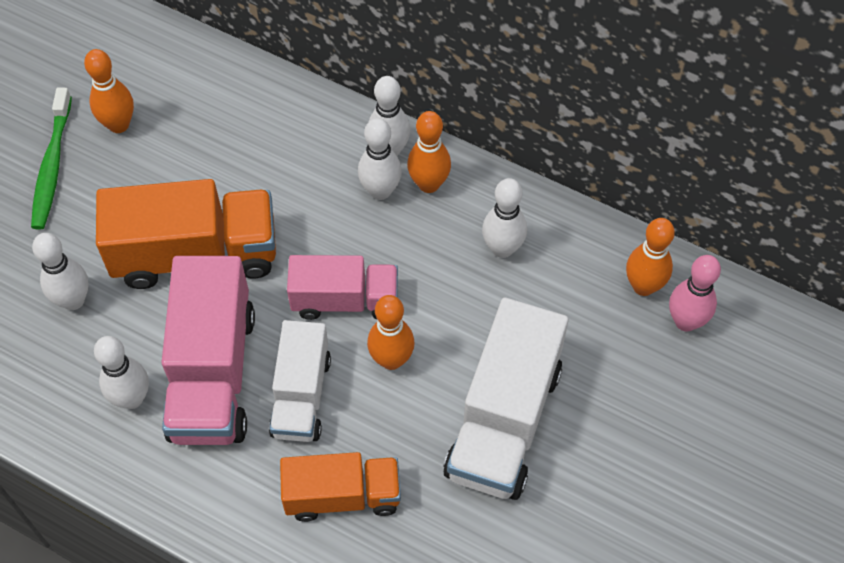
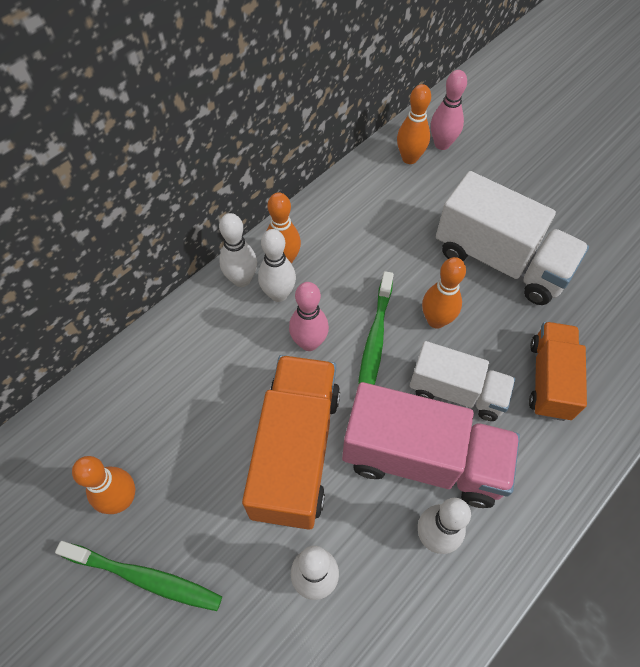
camera: 75 degrees left, 0 degrees up
(325, 236) = (309, 343): none -> pink bowling pin
(345, 300) = (374, 341): pink truck -> green toothbrush
(502, 248) = (356, 228): white bowling pin -> none

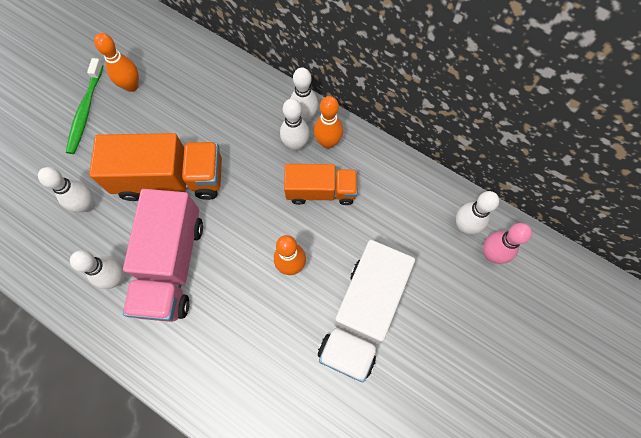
camera: 80 degrees right, 10 degrees up
(309, 343) = (256, 173): pink bowling pin -> none
(374, 341) = (264, 219): green toothbrush -> none
(409, 158) = (464, 226): orange bowling pin -> white bowling pin
(456, 391) = (228, 285): white truck -> none
(549, 379) = (248, 361): orange truck -> orange truck (321, 191)

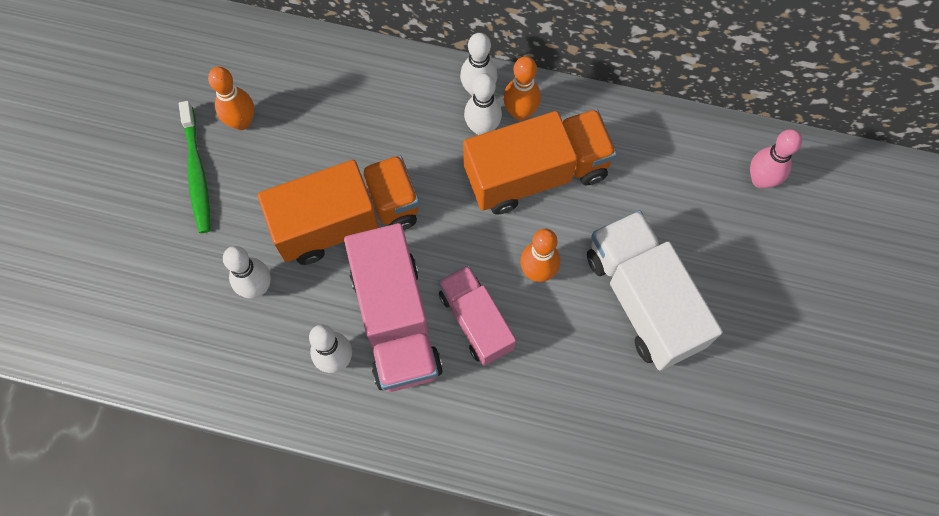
camera: 20 degrees left, 0 degrees up
(229, 286) = (476, 321): none -> pink truck
(321, 191) = (536, 174): orange truck -> orange truck, size x1.58
(362, 316) = (643, 300): white truck -> white truck turned 150 degrees clockwise
(464, 226) = (719, 158): white bowling pin -> none

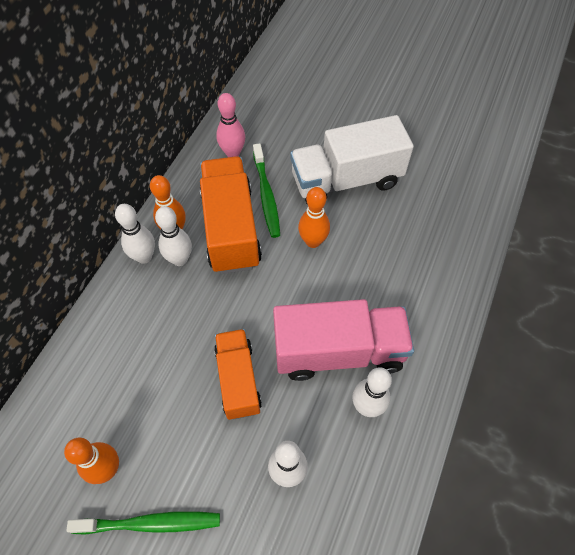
camera: 80 degrees left, 10 degrees down
(347, 221) = (238, 380): orange truck -> orange truck, size x0.63
(476, 321) = (347, 290): pink truck -> none
(595, 205) = (266, 195): none -> green toothbrush
(760, 180) = (270, 100): pink bowling pin -> pink bowling pin (233, 153)

